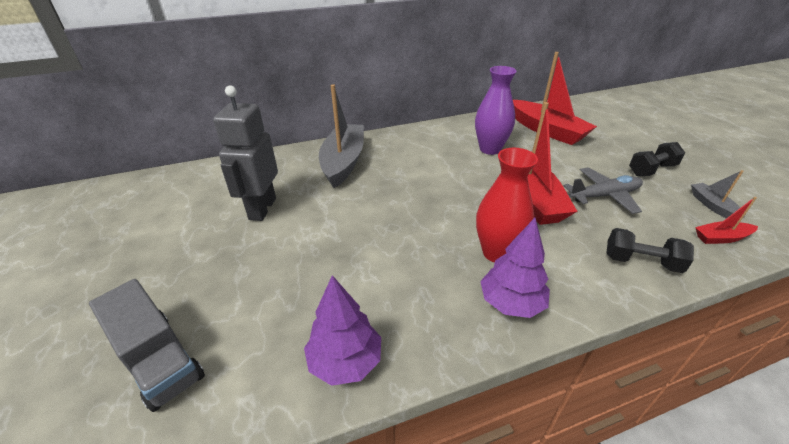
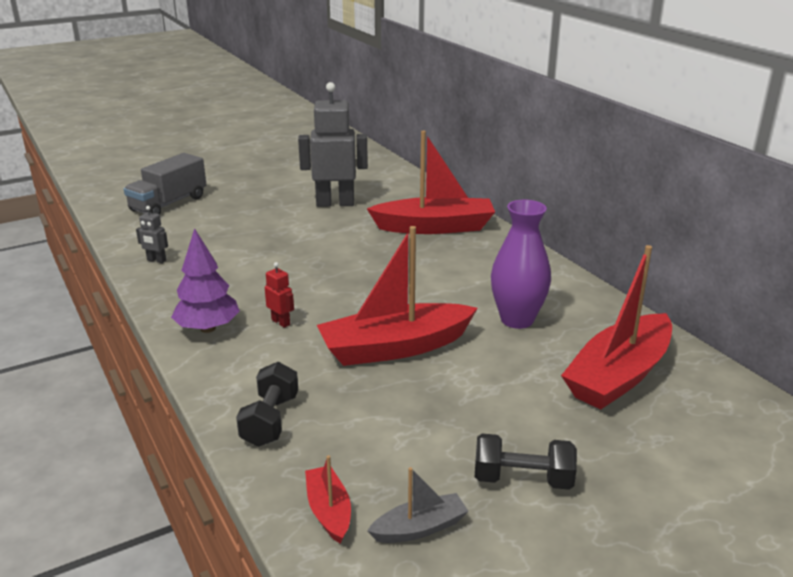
camera: 80 degrees right, 10 degrees down
(343, 162) = (435, 227): grey boat -> red boat
(345, 361) = (156, 260): purple tree -> grey robot
(497, 252) = (281, 322): red vase -> red robot
(604, 196) = (417, 412): grey plane -> none
(651, 170) = (522, 479): black dumbbell -> black dumbbell turned 45 degrees counterclockwise

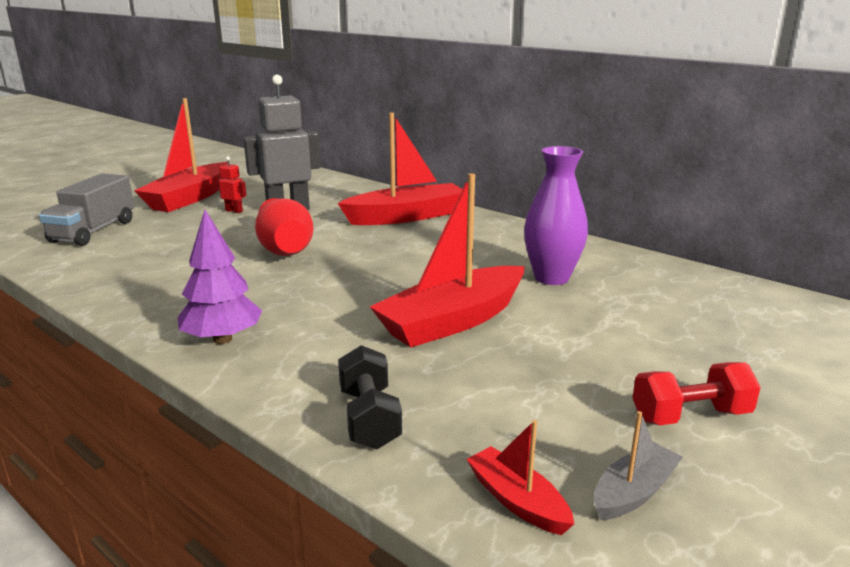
camera: 20 degrees left, 5 degrees down
(156, 260) = (111, 284): grey robot -> none
(281, 322) = (307, 319): red robot -> red robot (234, 211)
(306, 248) = (285, 250): none -> red vase
(522, 479) = (690, 416): black dumbbell -> red dumbbell
(619, 375) = (686, 307): red boat -> red boat (189, 198)

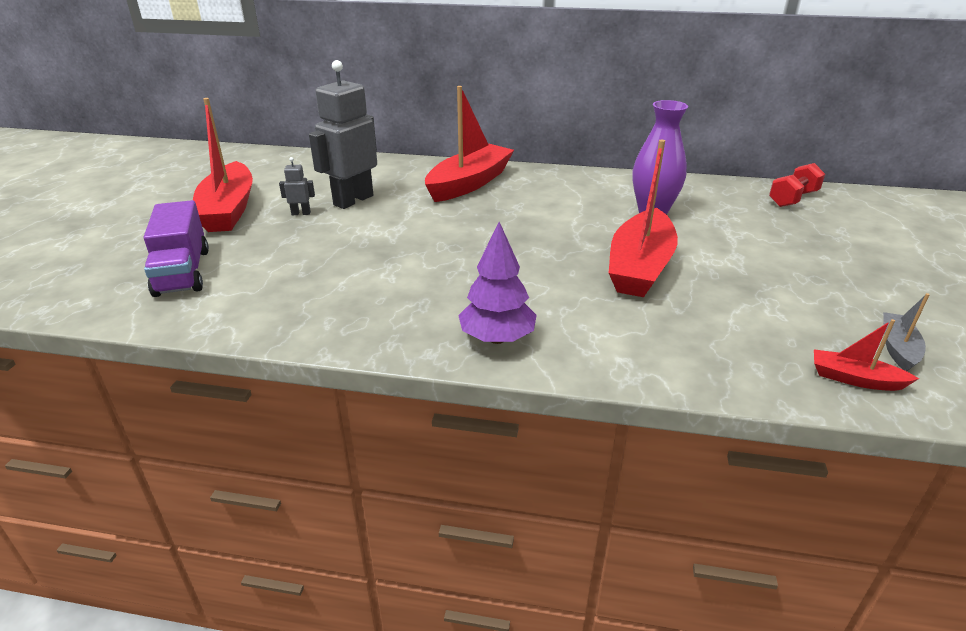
camera: 30 degrees left, 10 degrees up
(93, 231) = (183, 272): grey truck -> purple truck
(234, 211) = (301, 213): red robot -> grey robot
(285, 250) = (415, 241): red vase -> none
(369, 418) = (698, 360): black dumbbell -> none
(690, 416) = (860, 289): red dumbbell -> red dumbbell (793, 199)

